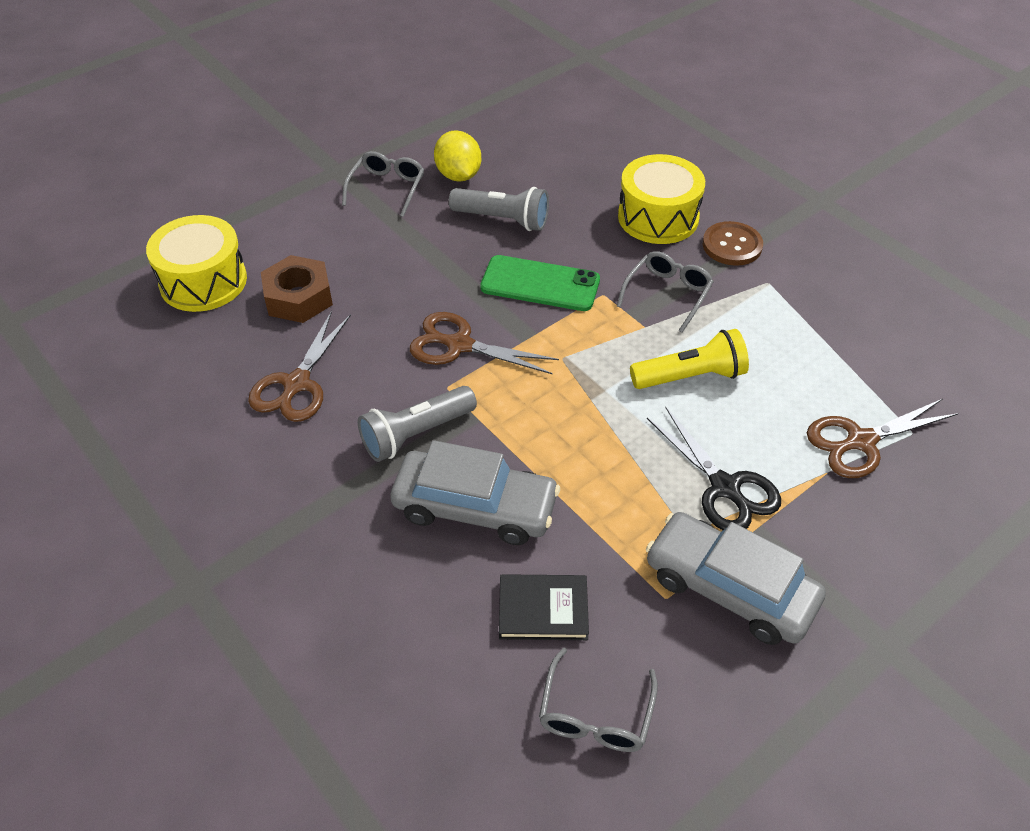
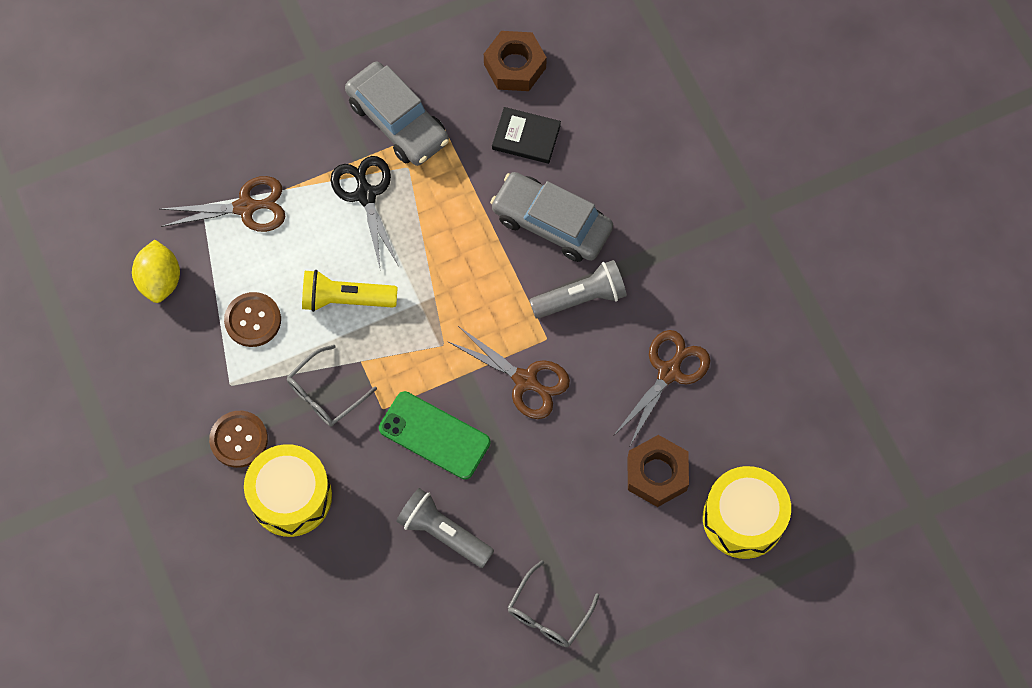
camera: 165 degrees left, 20 degrees up
(458, 175) = (469, 615): yellow lemon -> yellow lemon (160, 280)
(595, 715) = (515, 66): grey glasses -> brown nut
(780, 337) = (253, 320): none -> brown button

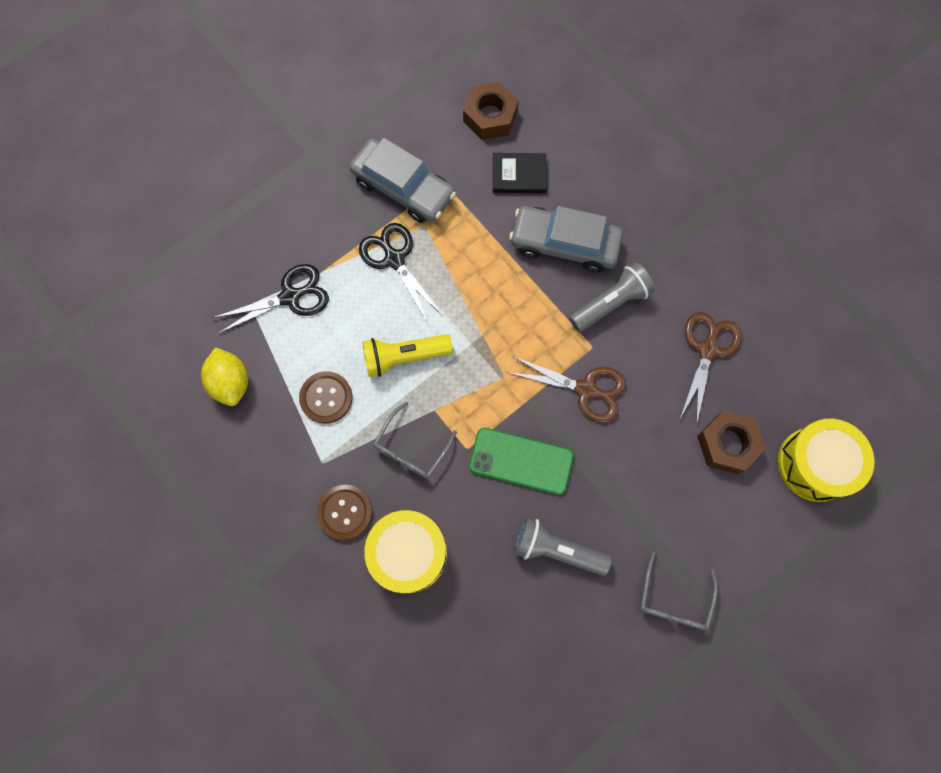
camera: 15 degrees left, 5 degrees up
(245, 207) = (290, 297): brown scissors -> black scissors

